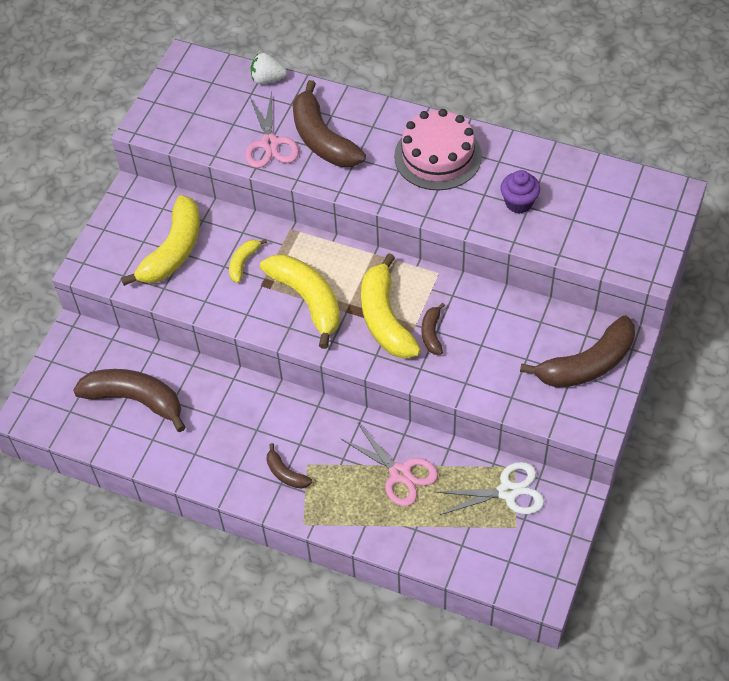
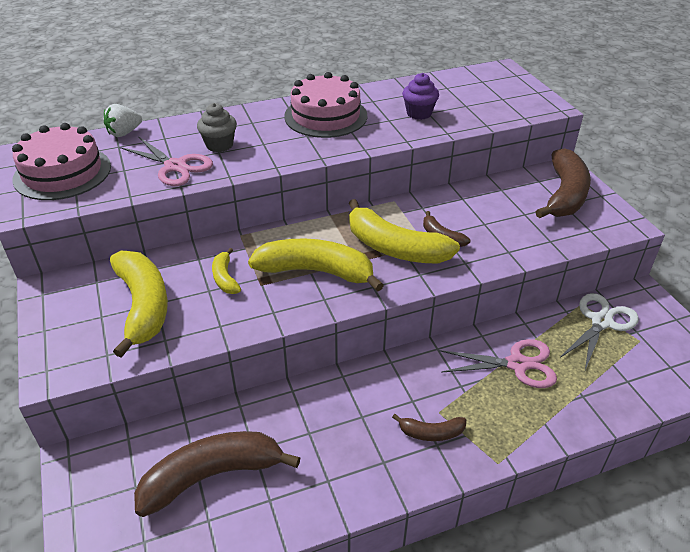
camera: 45 degrees left, 15 degrees down
(191, 100) = (62, 173): none -> pink cake
(322, 139) = (219, 145): brown banana -> grey cupcake

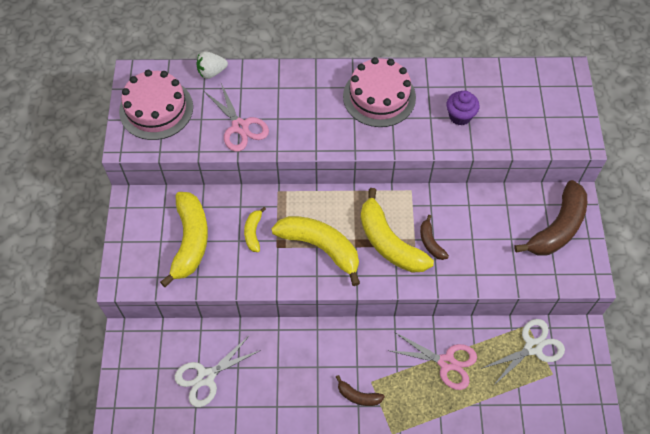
camera: 20 degrees right, 20 degrees up
(212, 476) = (206, 377): brown banana -> white scissors
(219, 145) = (281, 110): grey cupcake -> none

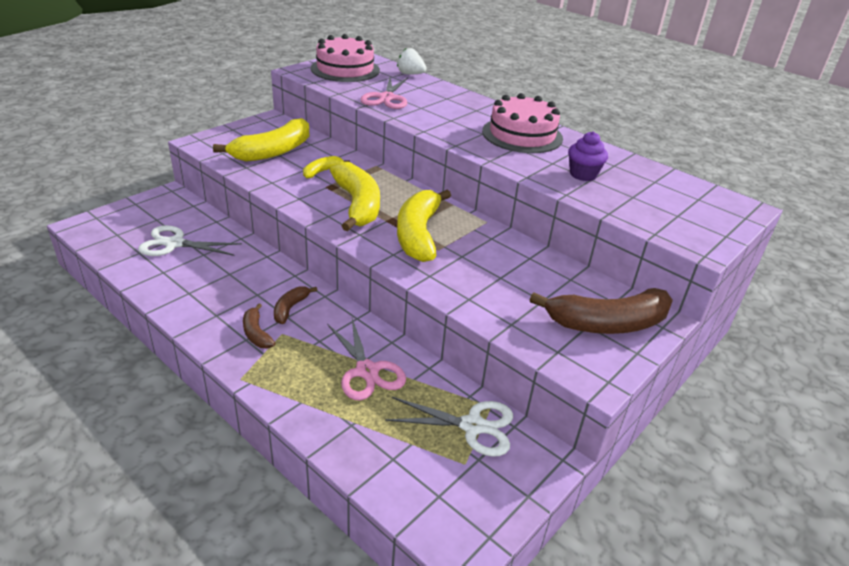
camera: 40 degrees right, 25 degrees down
(430, 242) = (456, 256): brown banana -> brown banana (290, 308)

